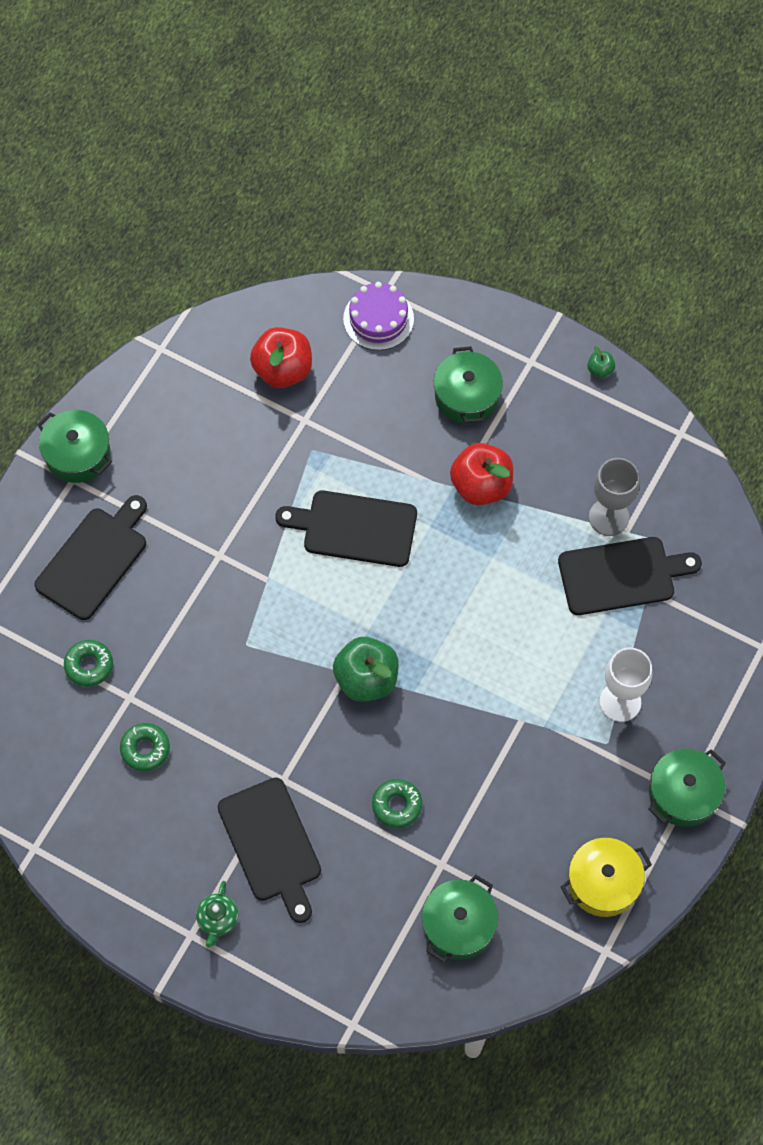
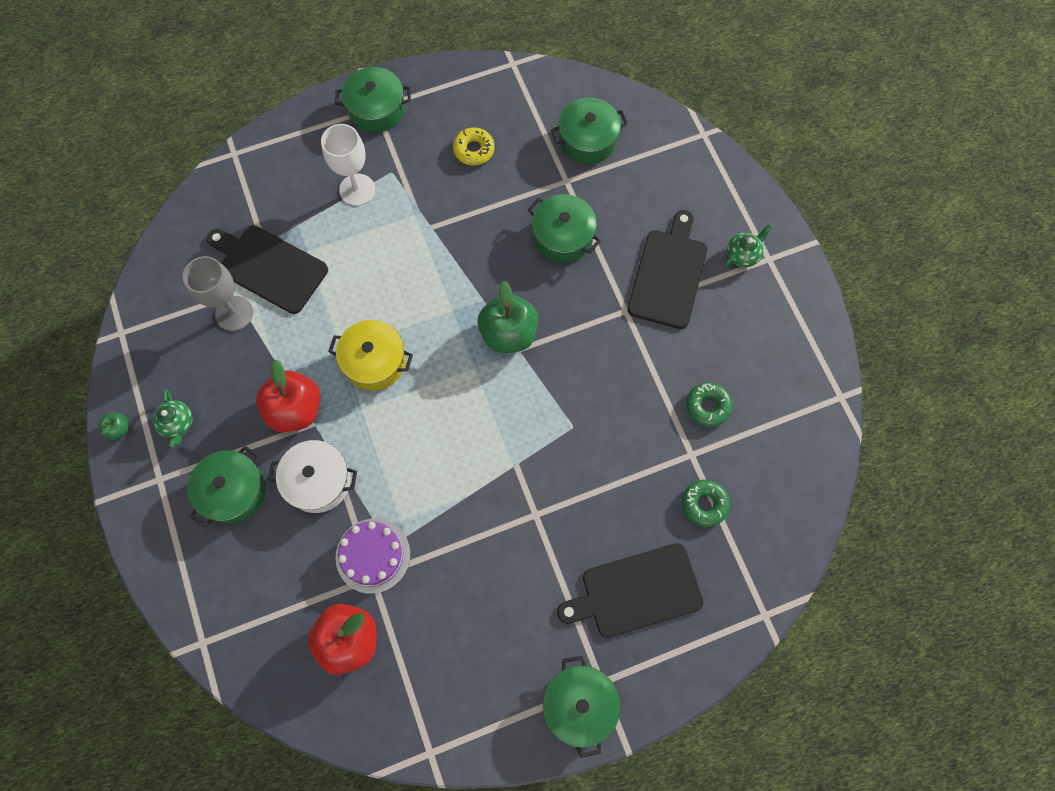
camera: 140 degrees left, 5 degrees up
(355, 528) = (416, 452): black cutting board -> none
(378, 319) = (232, 621): purple cake -> purple cake (373, 555)
(397, 805) = (563, 236): green donut -> green pot
(410, 451) = (318, 481): none -> white pot
(554, 826) = (474, 150): none -> yellow donut
(560, 407) = (178, 424): none -> green teapot
(603, 882) = (476, 98): yellow pot -> yellow pot (374, 361)

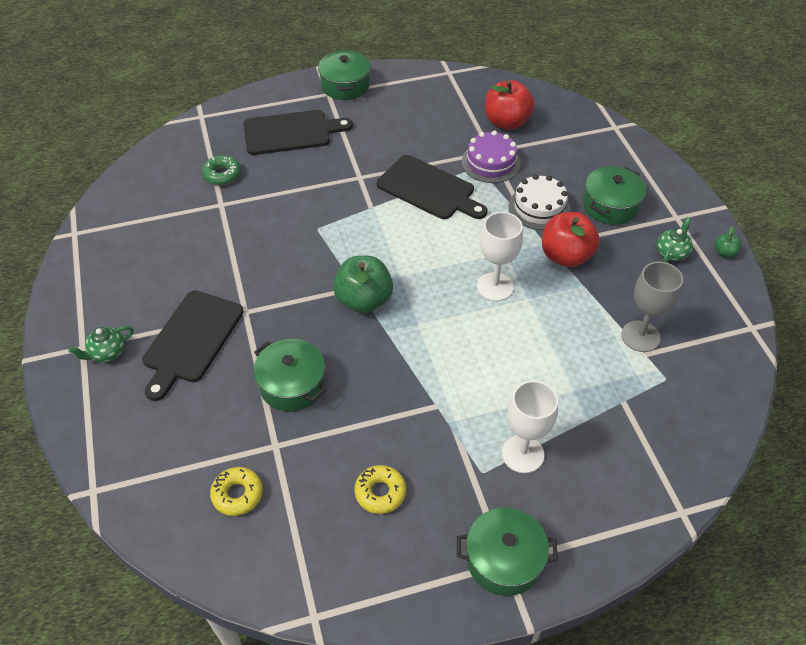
camera: 175 degrees left, 20 degrees down
(178, 424) = (671, 253): green teapot -> green teapot turned 45 degrees clockwise
(269, 267) = (612, 377): black cutting board -> black cutting board (429, 189)
(318, 481) = (539, 207): white pot -> white cake
(374, 361) = (495, 287): yellow pot -> white goblet
(587, 140) = (237, 494): green pot -> yellow donut
(707, 406) = (194, 234): green donut -> none

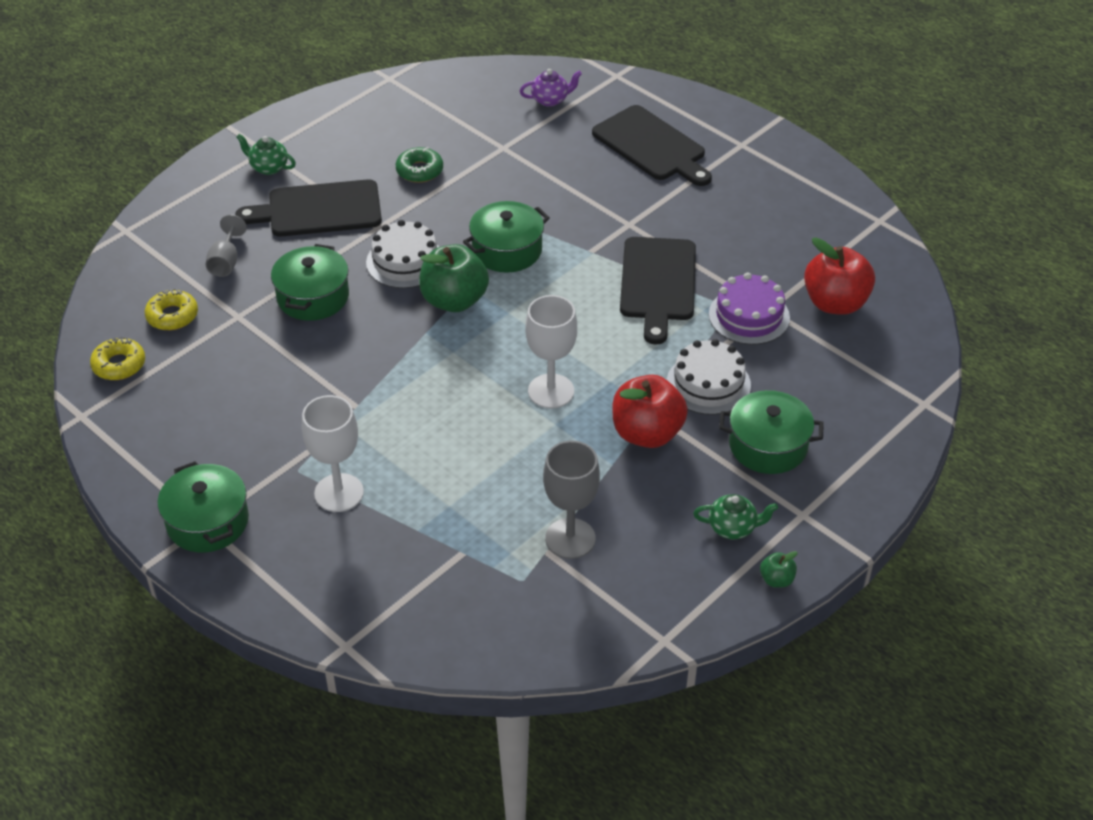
camera: 60 degrees right, 5 degrees down
(193, 158) = (550, 100): none -> purple teapot
(200, 428) = (226, 261): none -> grey goblet
(222, 174) = (545, 129): green donut -> green donut (419, 171)
(298, 311) = (405, 261): none -> white cake
(345, 85) = (769, 151): green pot -> green pot (507, 250)
(380, 492) = (230, 407): yellow donut -> yellow donut (119, 365)

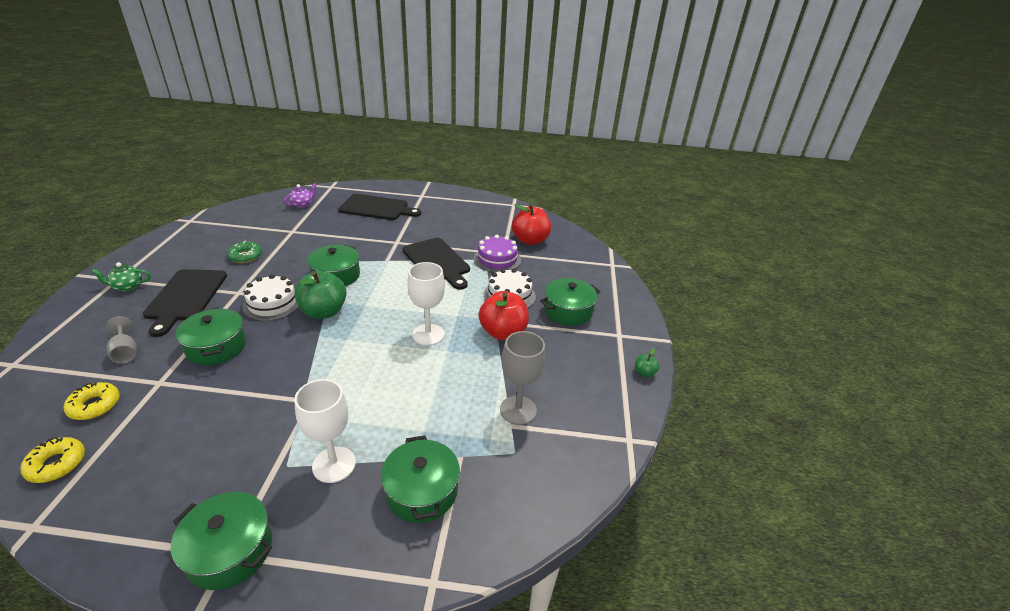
camera: 40 degrees left, 10 degrees down
(319, 210) = (185, 297): black cutting board -> black cutting board turned 45 degrees counterclockwise
(398, 564) = (421, 491): none -> green pot
(733, 528) = (595, 358): green teapot -> none

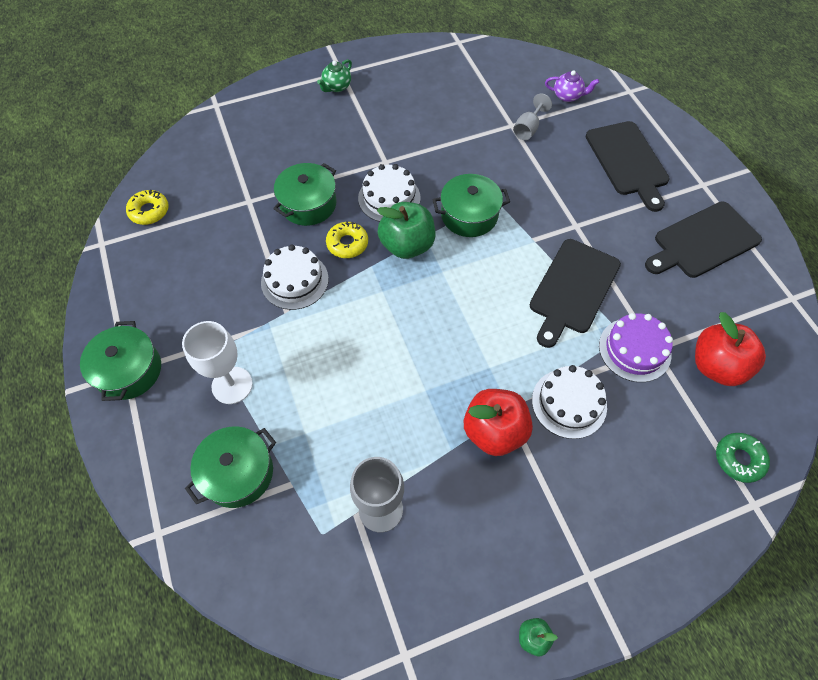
camera: 65 degrees right, 25 degrees up
(95, 405) = (206, 184): yellow donut -> yellow donut (347, 244)
(125, 352) = (266, 153): grey goblet -> grey goblet (528, 129)
(127, 287) = (336, 87): green teapot -> green teapot turned 105 degrees counterclockwise
(185, 297) = (352, 133): black cutting board -> black cutting board (703, 241)
(245, 256) = (440, 124): green donut -> green donut (739, 459)
(279, 383) = (294, 280): none -> white cake
(428, 334) = (437, 358): white goblet -> none
(568, 311) = (591, 488): green pot -> none

